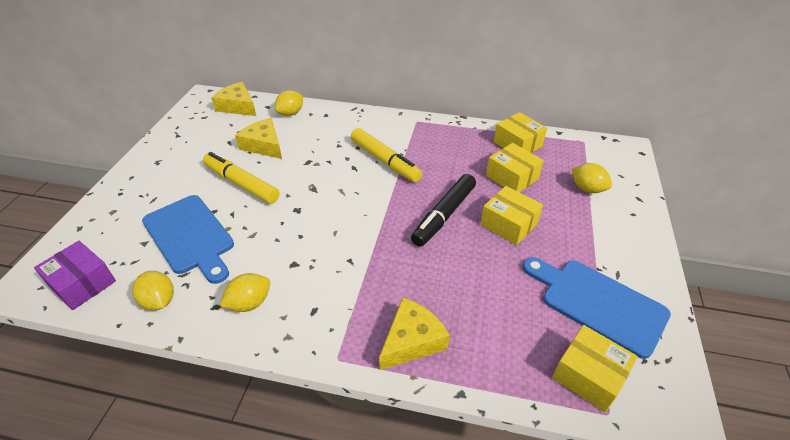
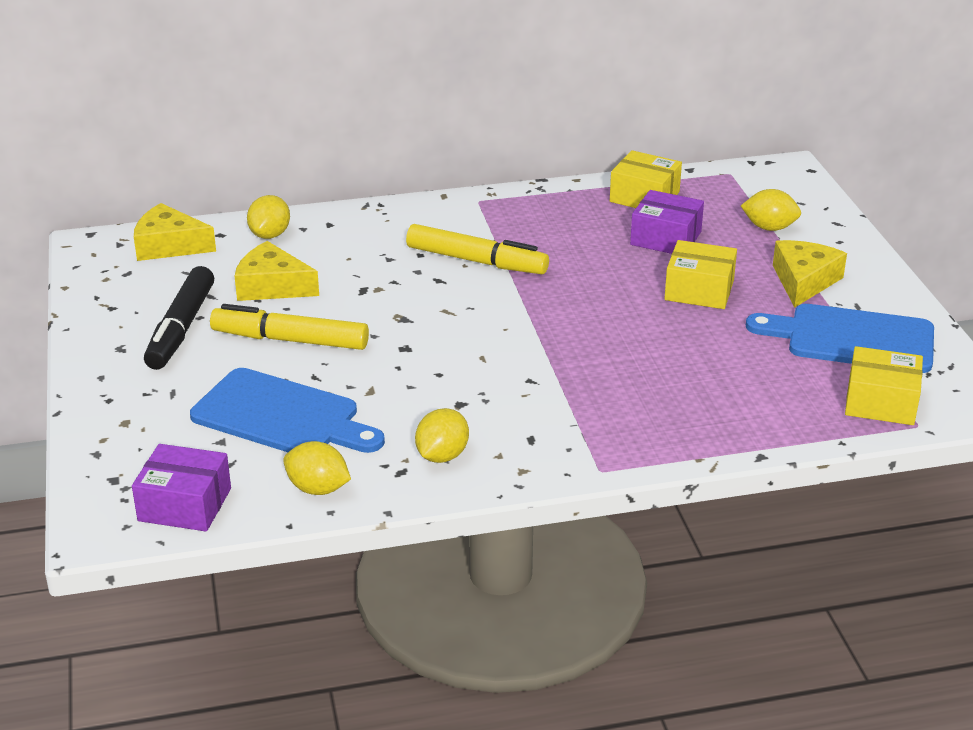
camera: 25 degrees left, 10 degrees down
(412, 340) = (672, 430): yellow cheese -> yellow cheese (803, 281)
(444, 215) = (610, 302): black marker -> black marker (181, 328)
(512, 177) = (665, 238): yellow box -> purple box

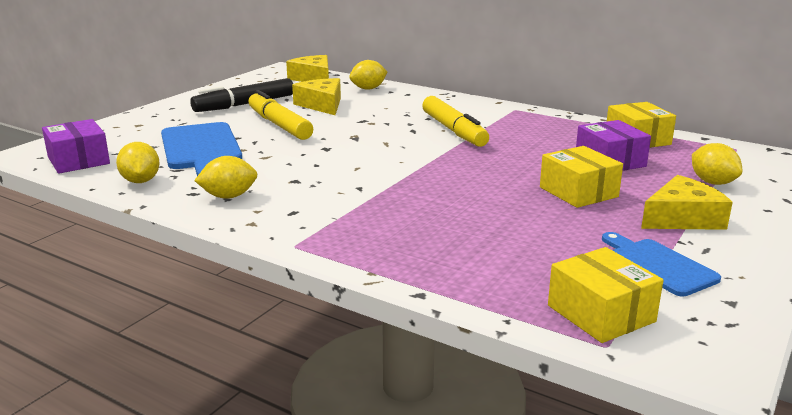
camera: 45 degrees right, 10 degrees down
(852, 338) = (658, 265): blue cutting board -> blue cutting board, size x0.63

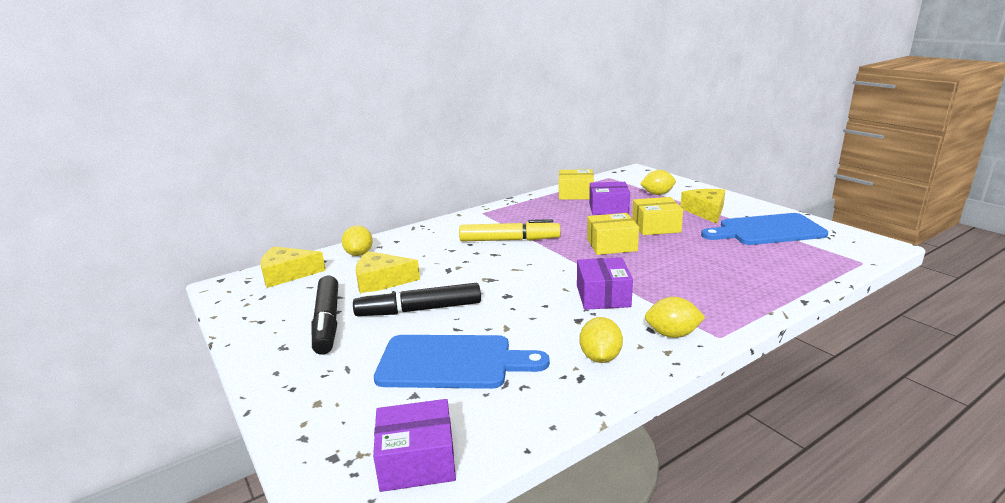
camera: 65 degrees left, 0 degrees up
(140, 181) = (526, 410): yellow lemon -> yellow lemon (672, 334)
(279, 125) = (419, 310): yellow marker -> black marker
(352, 185) = (603, 296): none -> purple box
(601, 313) = (826, 256): yellow box -> yellow box (611, 245)
(658, 265) = (767, 230): blue cutting board -> blue cutting board, size x1.59

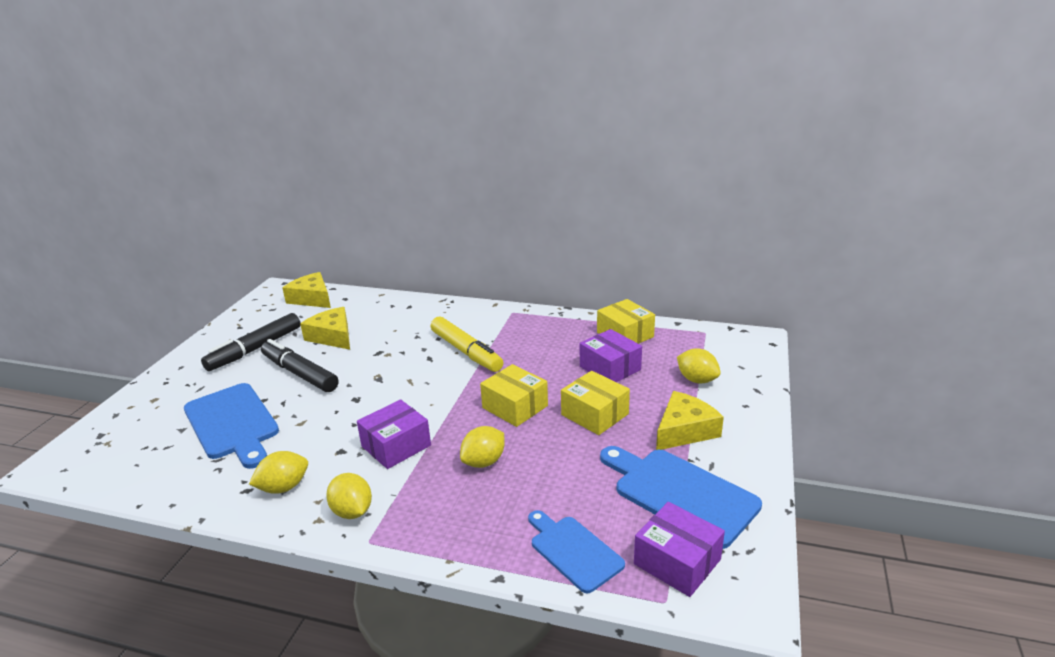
camera: 50 degrees right, 5 degrees up
(359, 254) = (370, 305): yellow lemon -> yellow lemon (484, 462)
(417, 461) = (108, 466): purple box -> purple box (677, 562)
(795, 272) = (573, 551): none -> blue cutting board

